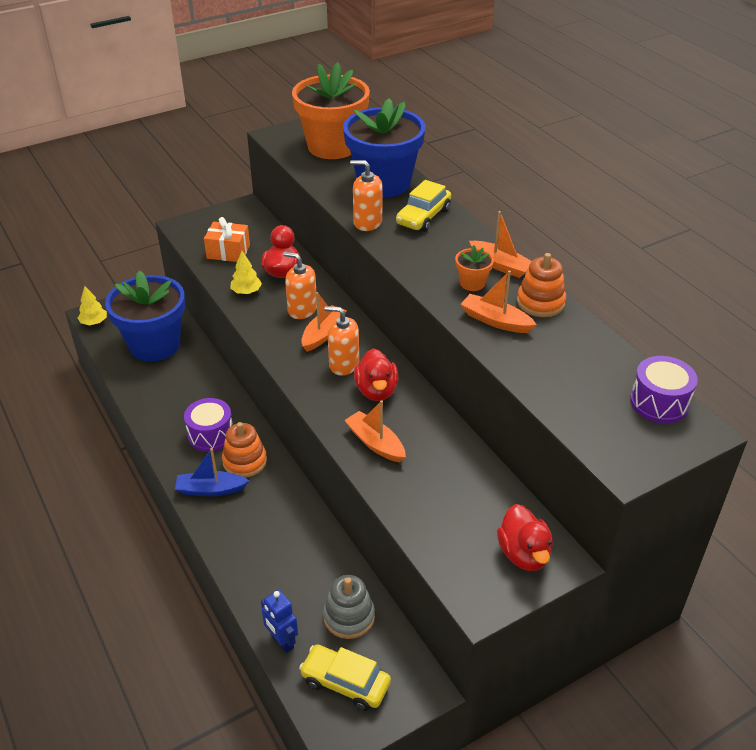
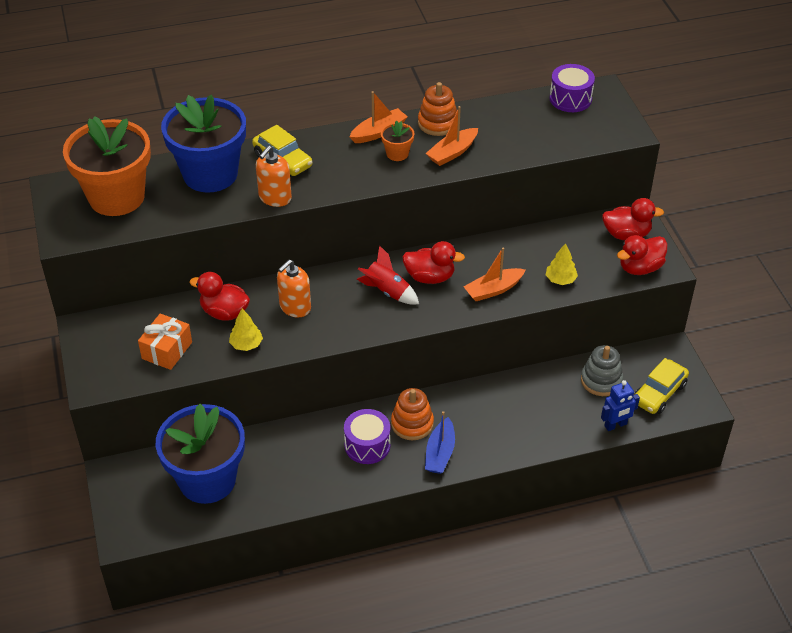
camera: 75 degrees left, 5 degrees up
(94, 322) = (139, 535): yellow tree -> yellow tree (560, 280)
(323, 334) = (338, 298): orange boat -> none
(344, 364) = (387, 291): orange soap dispenser -> red rocket
(467, 576) = (640, 268): none -> red duck

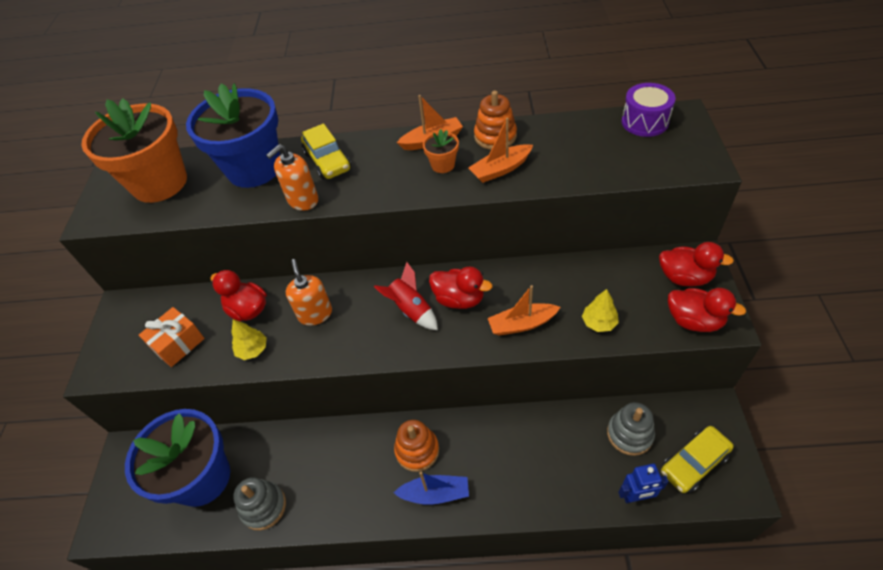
camera: 20 degrees right, 5 degrees up
(280, 491) = (263, 507): none -> grey stacking toy
(295, 307) = (315, 314): orange soap dispenser -> orange soap dispenser turned 105 degrees clockwise
(367, 445) = (365, 468): purple drum -> none
(440, 453) = (435, 493): blue boat -> blue boat turned 120 degrees counterclockwise
(640, 268) = (694, 321): red duck -> red duck turned 135 degrees counterclockwise

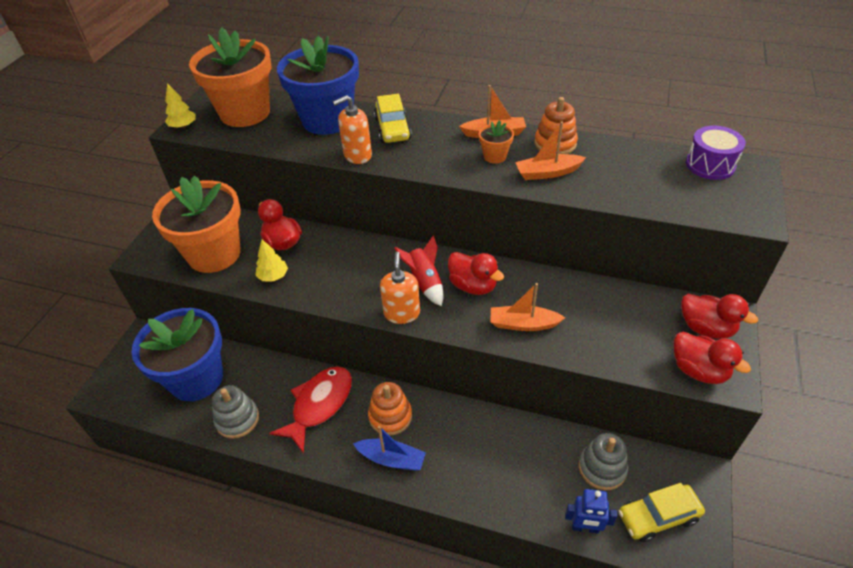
camera: 15 degrees right, 5 degrees down
(178, 344) = (214, 254): orange gift -> orange flower pot
(315, 314) = (338, 262): orange soap dispenser -> orange soap dispenser (402, 313)
(342, 462) = (319, 405): none -> red fish
(599, 322) = (599, 344): yellow tree -> yellow tree (183, 126)

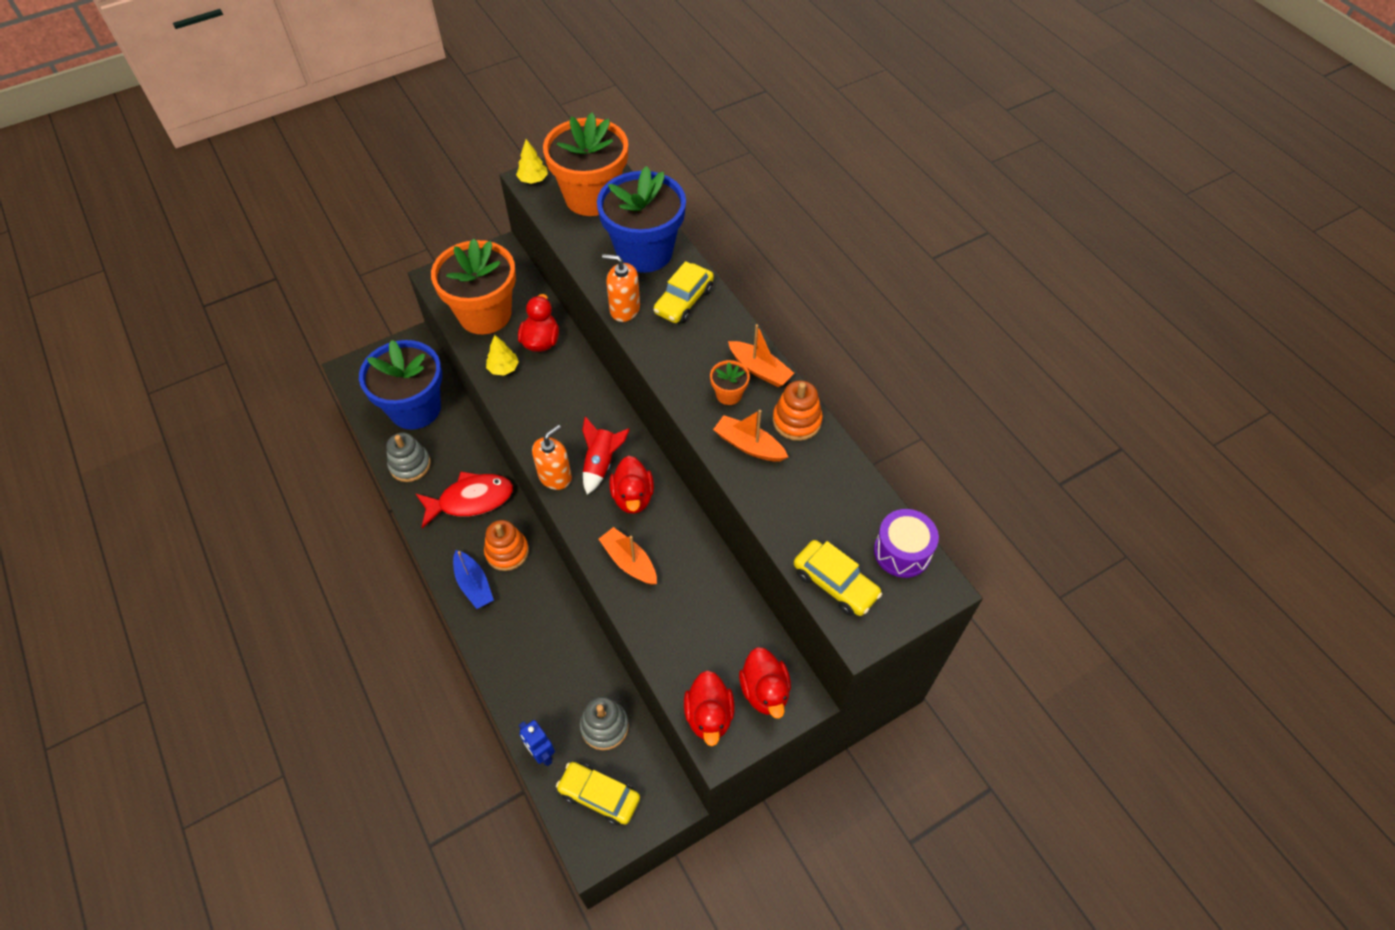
camera: 40 degrees right, 10 degrees up
(705, 205) = (835, 583): none -> yellow car

